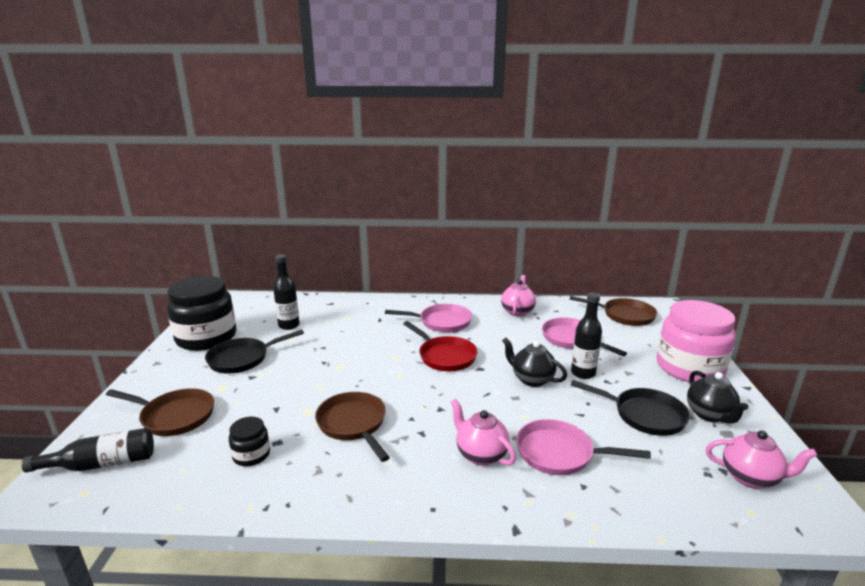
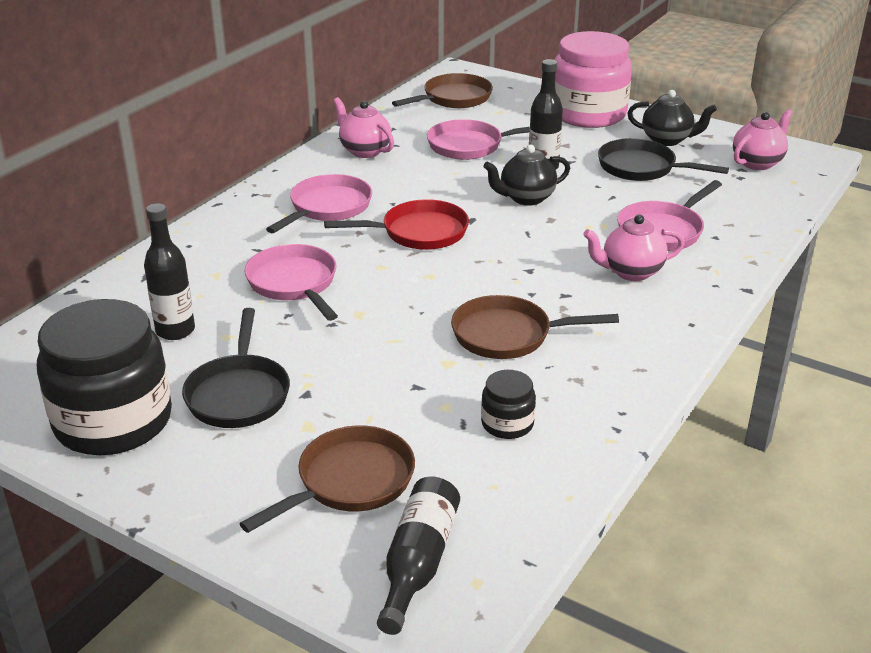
camera: 60 degrees left, 10 degrees up
(355, 339) = (294, 283): none -> pink pan
(644, 415) = (641, 168): black pan -> black pan turned 120 degrees counterclockwise

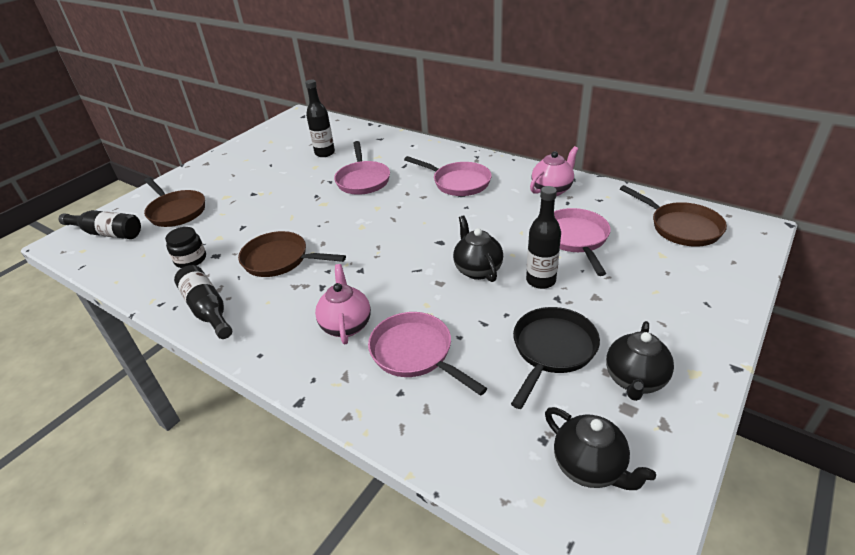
camera: 95 degrees right, 5 degrees up
(113, 421) = (256, 149): black jar -> none
(238, 394) = (262, 175): black pan -> none
(294, 283) = (363, 180): pink pan -> pink pan turned 105 degrees clockwise
(419, 233) = (421, 220): red pan -> none
(508, 335) = (280, 260): brown pan -> brown pan turned 75 degrees counterclockwise
(588, 114) = (684, 317): pink jar -> none
(622, 380) = (207, 309): none -> black bottle
(757, 163) = (589, 467): pink teapot -> black teapot

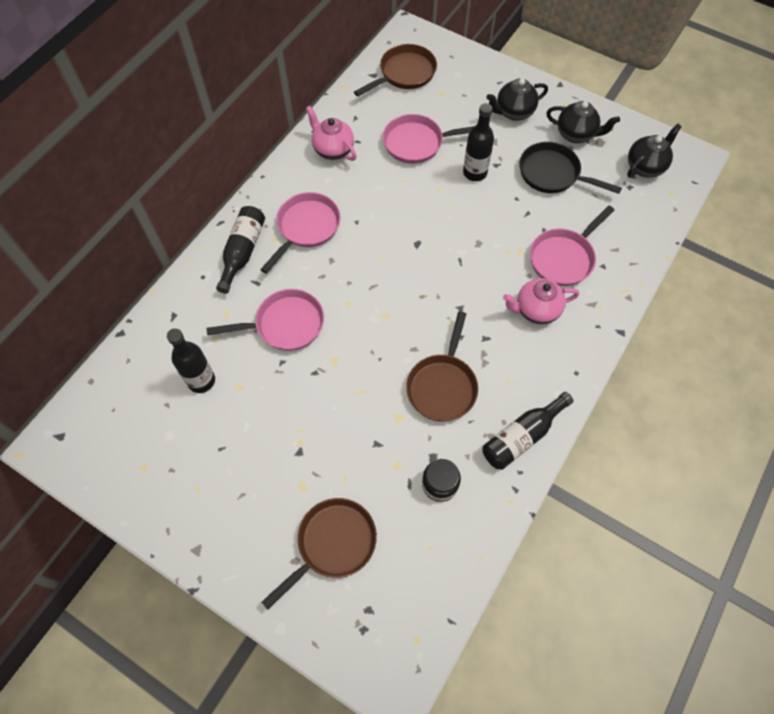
camera: 95 degrees left, 25 degrees up
(107, 233) = (379, 622): black bottle -> black bottle (243, 252)
(477, 270) = (460, 215): black teapot -> black teapot (513, 112)

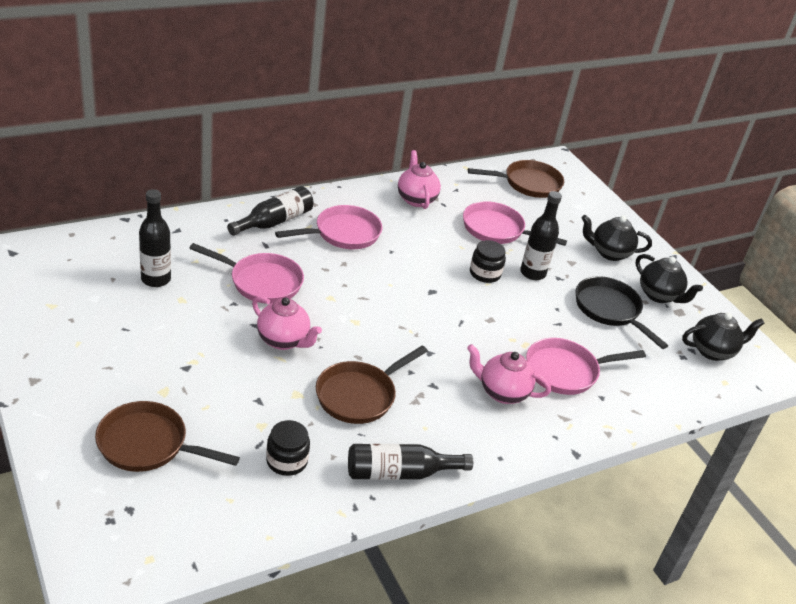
camera: 25 degrees right, 25 degrees down
(333, 544) = (148, 444): brown pan -> brown pan turned 150 degrees counterclockwise
(348, 372) = (283, 340): none -> pink teapot
(441, 197) = (485, 273): none -> black jar

